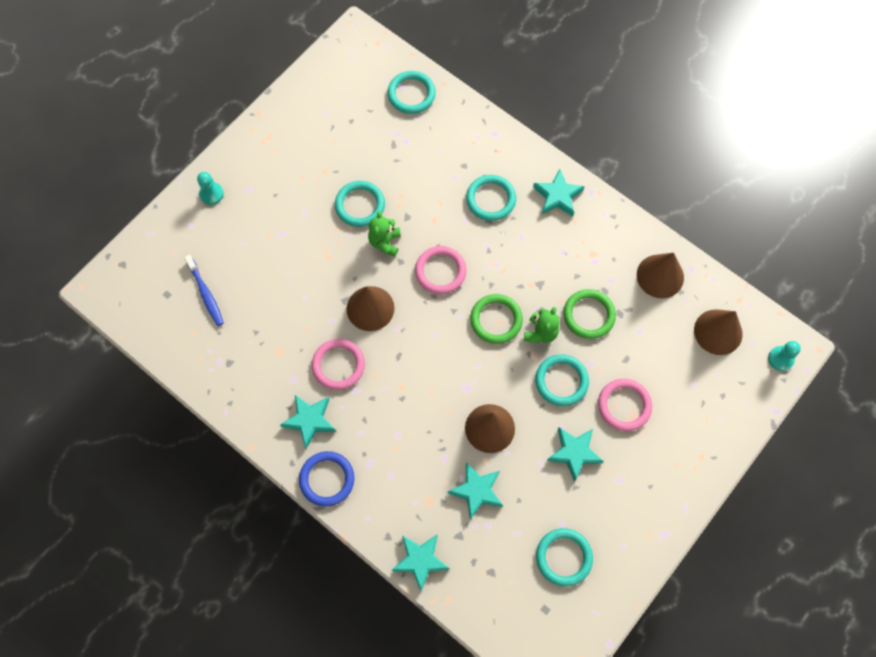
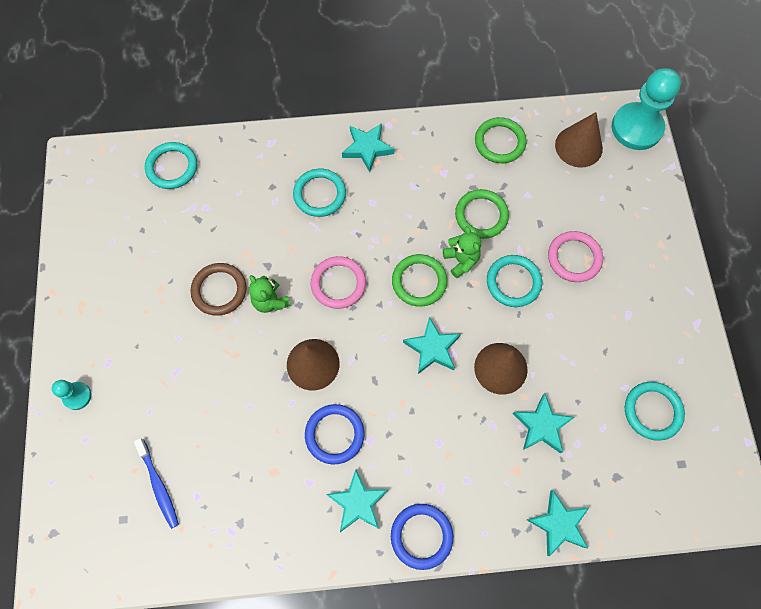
camera: 45 degrees left, 0 degrees up
(205, 293) = (158, 485): blue toothbrush -> blue toothbrush turned 45 degrees clockwise
(338, 365) = (334, 434): pink ring -> blue ring
(360, 205) = (219, 290): turquoise ring -> brown ring
(574, 453) = (578, 326): turquoise star -> turquoise star (432, 348)
(660, 276) = (499, 142): brown cone -> green ring
(780, 359) = (636, 128): turquoise pawn -> turquoise pawn, size x2.09

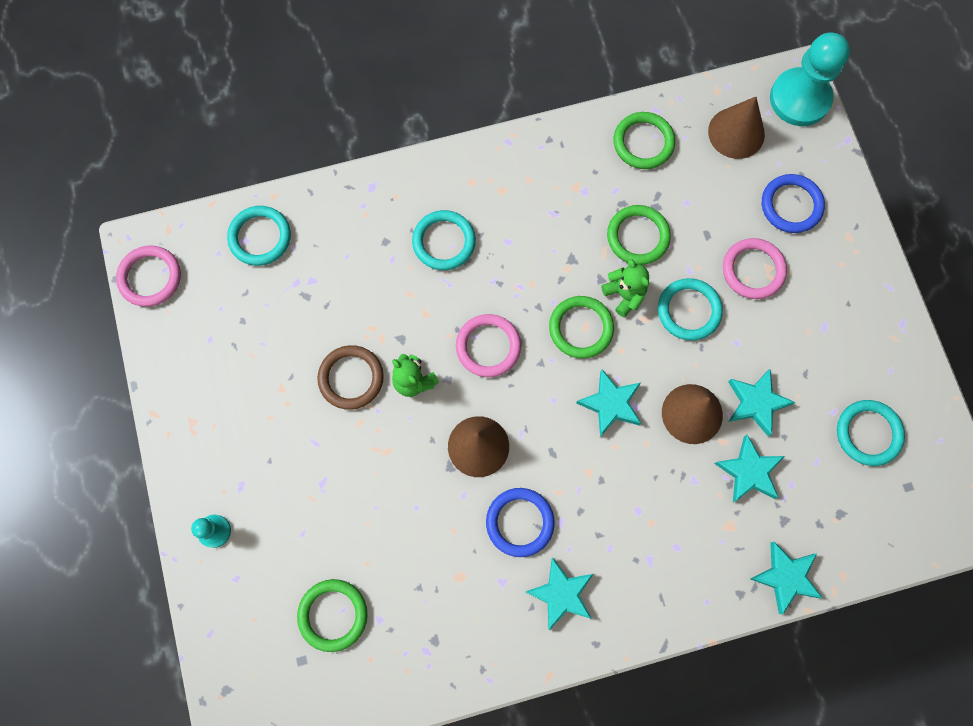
camera: 10 degrees left, 5 degrees up
(77, 184) = (150, 277): none -> pink ring
(158, 485) = (333, 615): blue toothbrush -> green ring
(367, 148) = (488, 175): turquoise star -> turquoise star (756, 403)
(421, 536) = (638, 617): blue ring -> blue ring (791, 205)

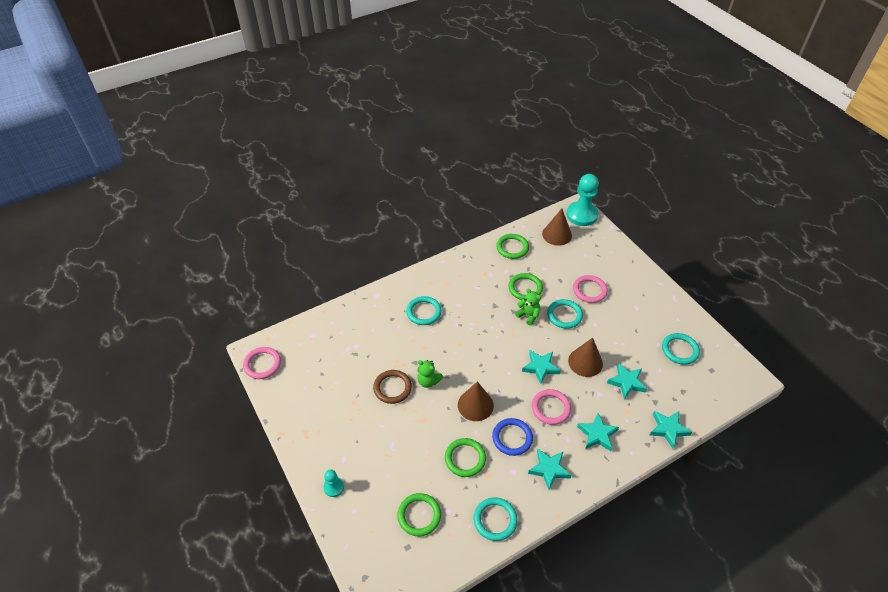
camera: 15 degrees left, 25 degrees down
(260, 237) = (321, 331): turquoise ring -> turquoise ring (495, 520)
(488, 346) = (464, 355): pink ring -> pink ring (550, 408)
(581, 328) = (511, 335): green ring -> green ring (465, 458)
(756, 403) = (616, 349): turquoise star -> turquoise star (597, 434)
(791, 205) = (596, 259): blue ring -> none

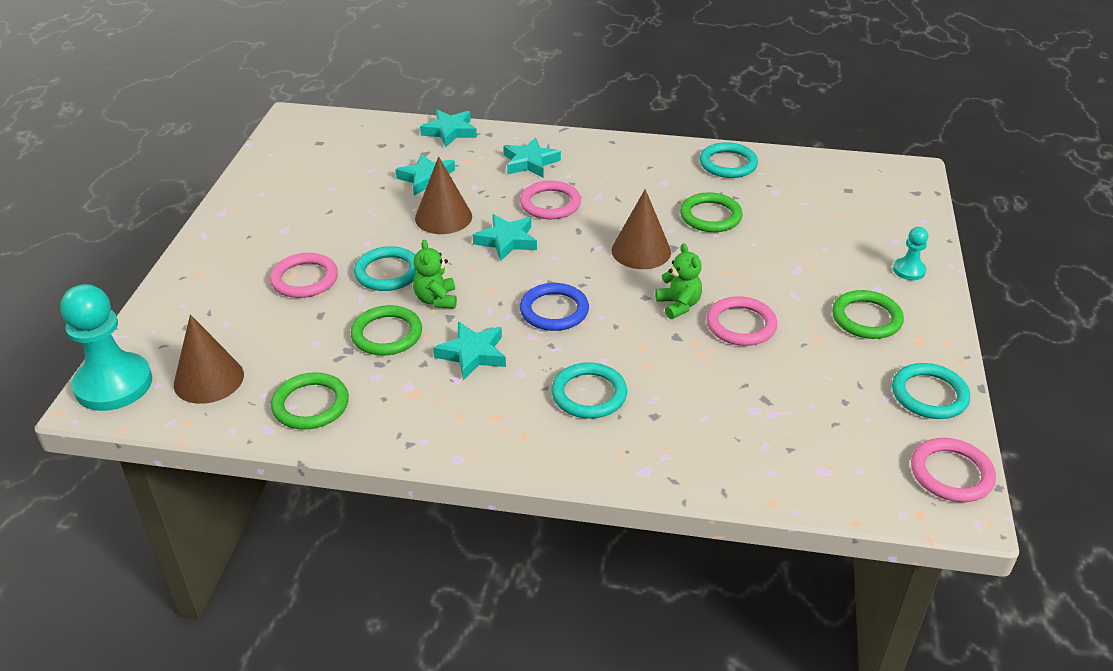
camera: 140 degrees left, 10 degrees down
(392, 388) = (741, 325): brown ring -> pink ring
(419, 515) = (813, 203): green ring -> green ring (866, 318)
(512, 438) = (631, 204): blue ring -> blue ring (554, 310)
(549, 469) = (622, 166): turquoise star -> turquoise star (472, 354)
(680, 350) = (317, 171): turquoise ring -> turquoise ring (929, 395)

